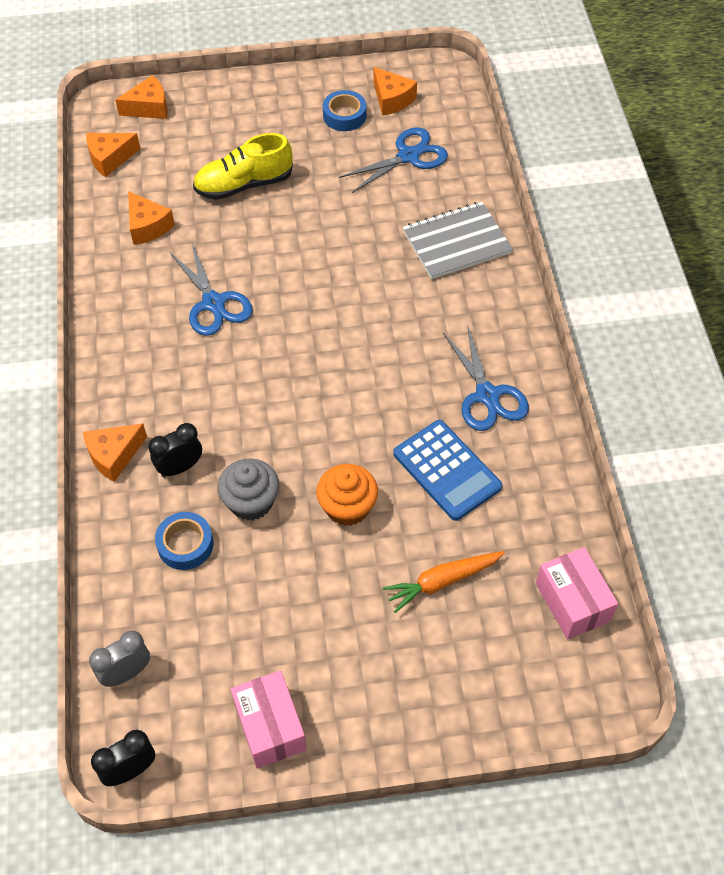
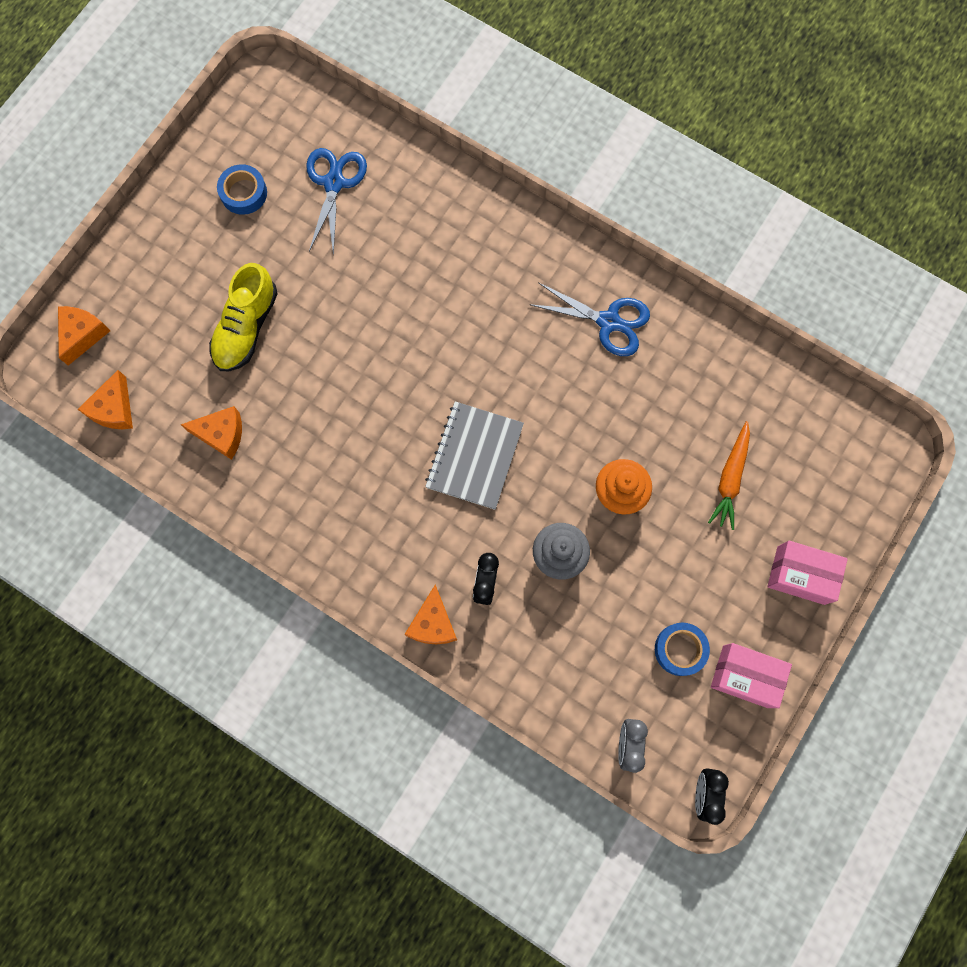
camera: 50 degrees left, 20 degrees up
(185, 544) = (556, 628): blue tape -> blue tape (680, 649)
(213, 303) = (350, 444): blue scissors -> none
(392, 99) = (261, 144): orange cheese -> none
(447, 470) = (646, 402): blue calculator -> none
(456, 242) = (453, 223): grey notebook -> grey notebook (474, 456)
(572, 602) = (812, 410): pink box -> pink box (800, 575)

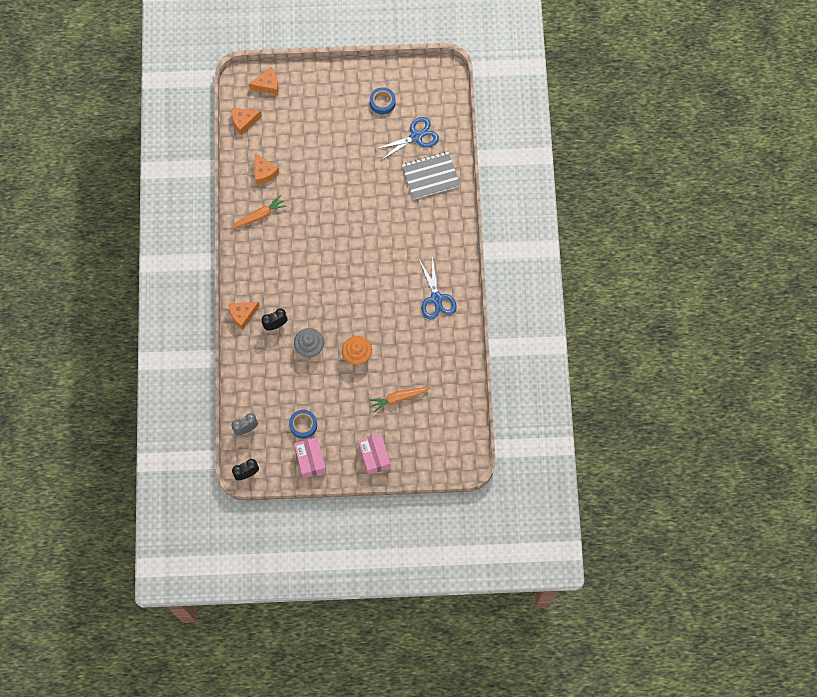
camera: 55 degrees right, 5 degrees down
(246, 327) = (320, 148): yellow shoe -> none
(287, 489) = (259, 216): none -> orange carrot
(474, 456) = (329, 282): grey notebook -> grey notebook (430, 176)

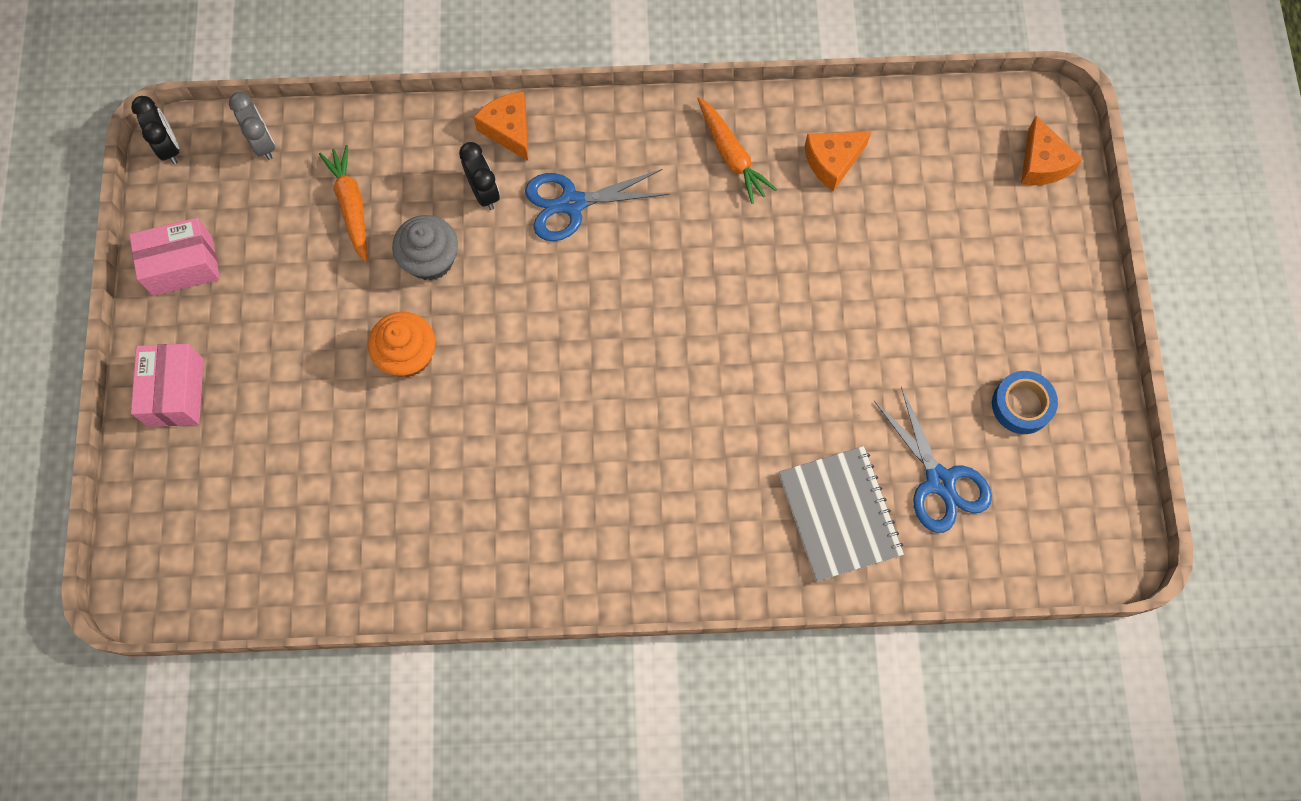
camera: 90 degrees right, 0 degrees up
(244, 122) = (949, 120): orange cheese -> none
(303, 425) = (260, 250): blue tape -> none
(374, 456) = (175, 392): pink box -> pink box turned 75 degrees counterclockwise
(398, 398) = (302, 442): orange carrot -> orange carrot (351, 206)
(436, 298) = (533, 526): blue scissors -> blue scissors (572, 203)

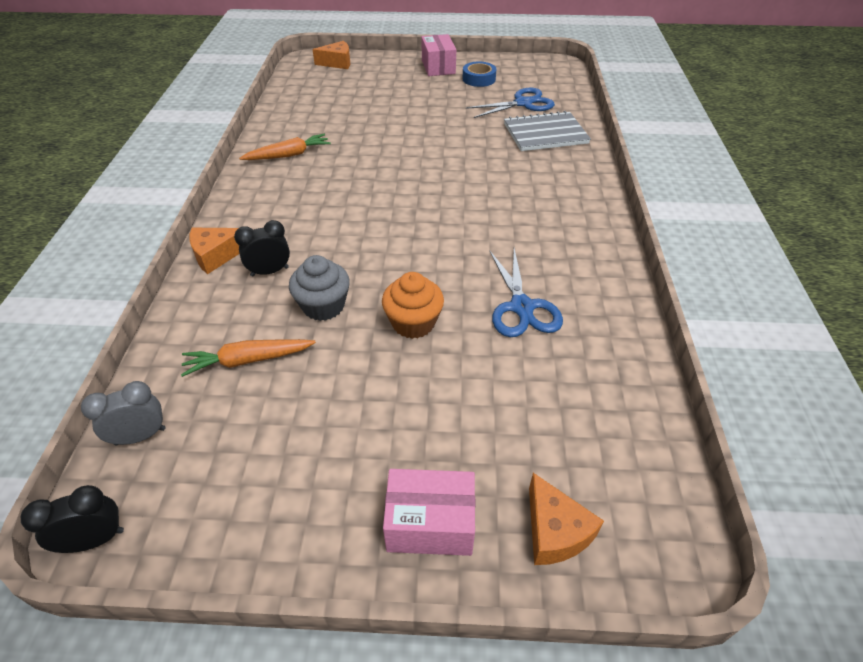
camera: 85 degrees left, 25 degrees down
(182, 265) = (267, 519): pink box -> pink box (438, 67)
(572, 203) = (299, 225): blue scissors -> blue scissors (521, 307)
(832, 162) = (310, 120): orange cheese -> orange cheese (555, 531)

